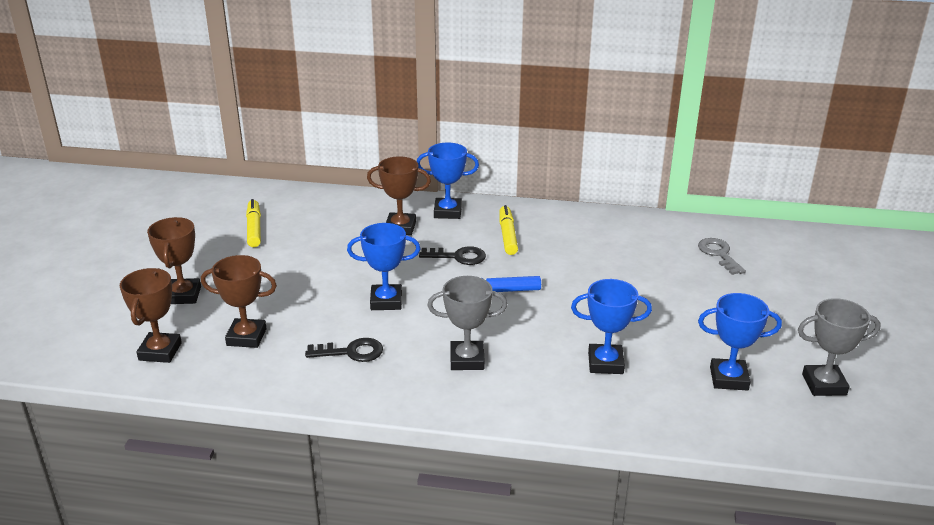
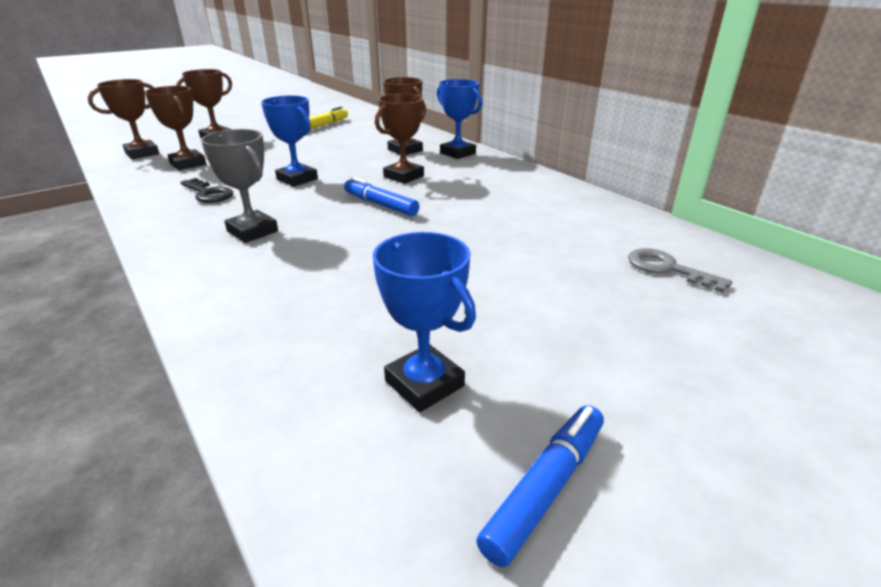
camera: 45 degrees right, 0 degrees up
(458, 257) = (403, 176): black key -> brown trophy
(507, 235) = (470, 179): yellow marker -> none
(605, 363) = (338, 291): blue trophy -> none
(719, 254) = (667, 269): grey key -> grey key turned 75 degrees counterclockwise
(824, 384) = (545, 487): grey trophy -> blue marker

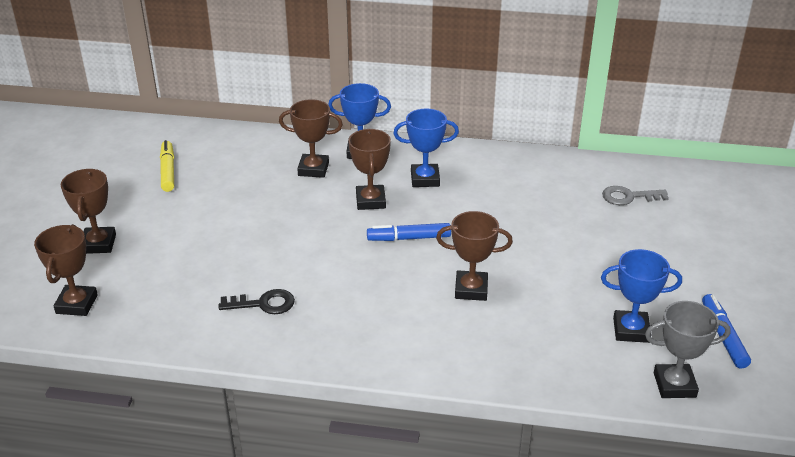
camera: 45 degrees left, 5 degrees up
(188, 164) = (161, 288): brown trophy -> brown trophy (471, 289)
(252, 231) = (376, 311): grey trophy -> grey trophy (674, 385)
(297, 179) = (298, 249): blue trophy -> blue trophy (425, 179)

